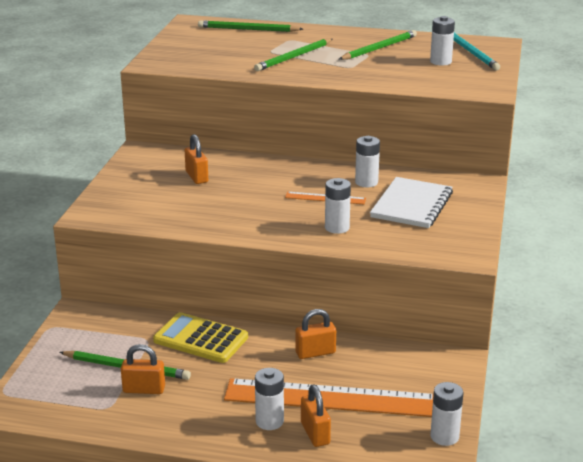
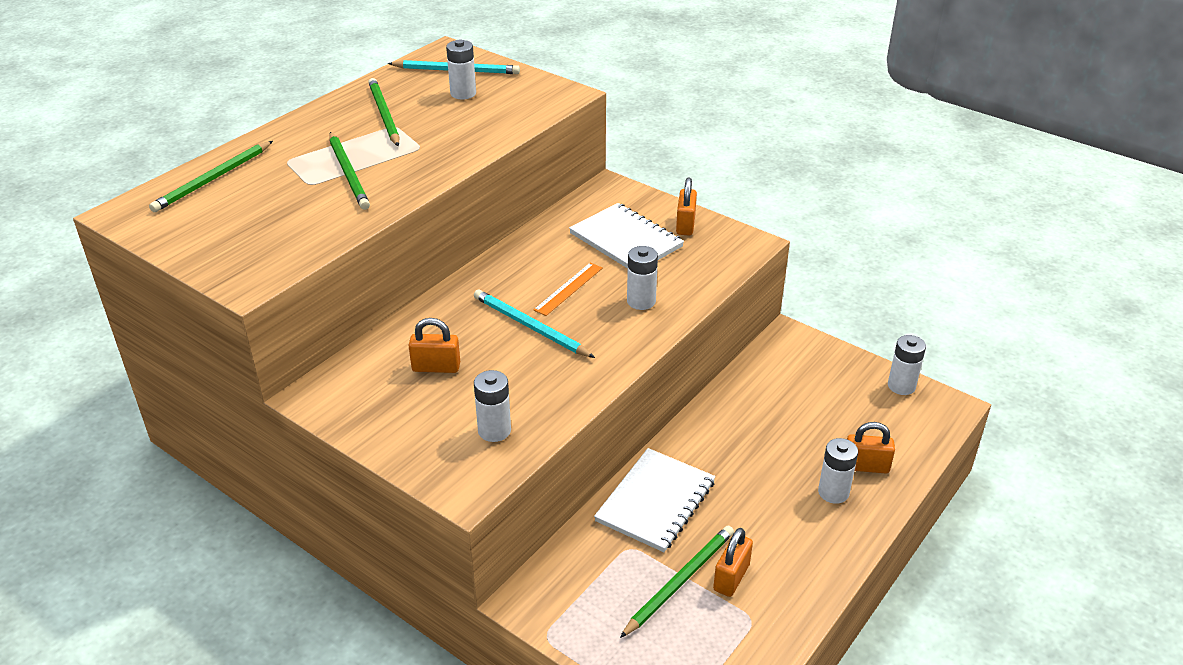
camera: 65 degrees left, 10 degrees up
(200, 339) = (655, 501): yellow calculator -> white notebook
(267, 195) = (530, 326): none -> turquoise pencil
(315, 353) = (729, 422): orange padlock -> orange padlock (685, 225)
(331, 398) = (812, 437): orange ruler -> none
(366, 182) = (554, 251): white battery -> white battery (494, 430)

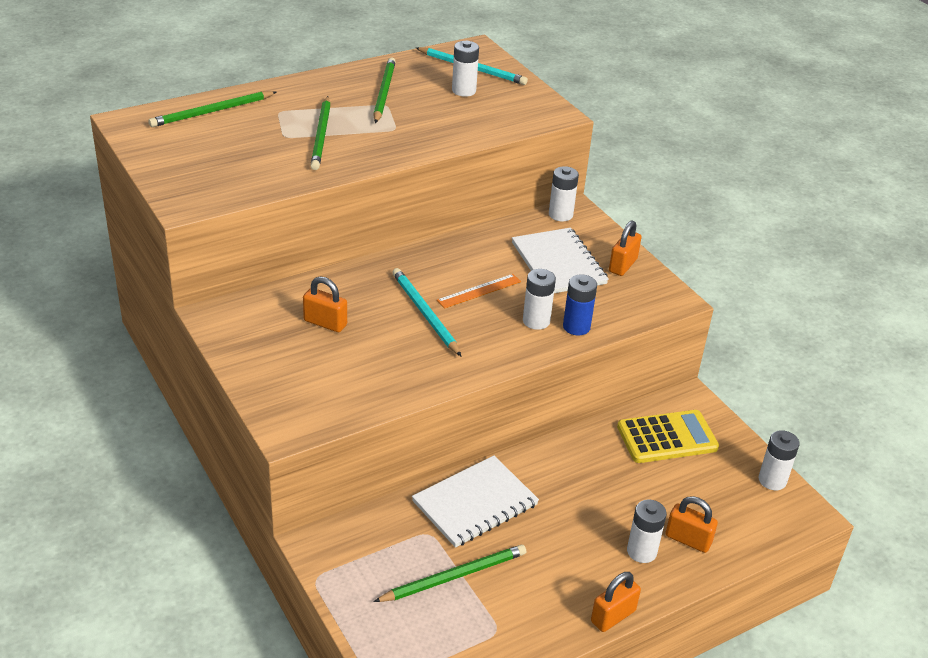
camera: 20 degrees right, 0 degrees up
(494, 430) = (340, 390): white battery -> white battery (560, 215)
(681, 295) = (576, 327): none -> blue battery
(731, 577) = (501, 589): orange padlock -> orange padlock (613, 616)
(789, 377) = (667, 437): none -> yellow calculator

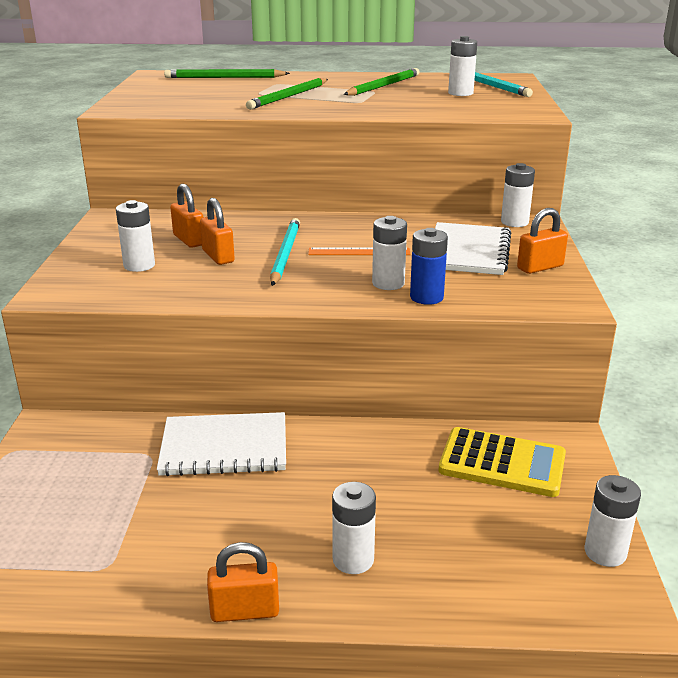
camera: 35 degrees right, 10 degrees down
(321, 369) = (139, 265): none -> white battery
(454, 576) = (127, 500): green pencil -> none
(688, 540) = (424, 571): orange padlock -> orange padlock (218, 256)

